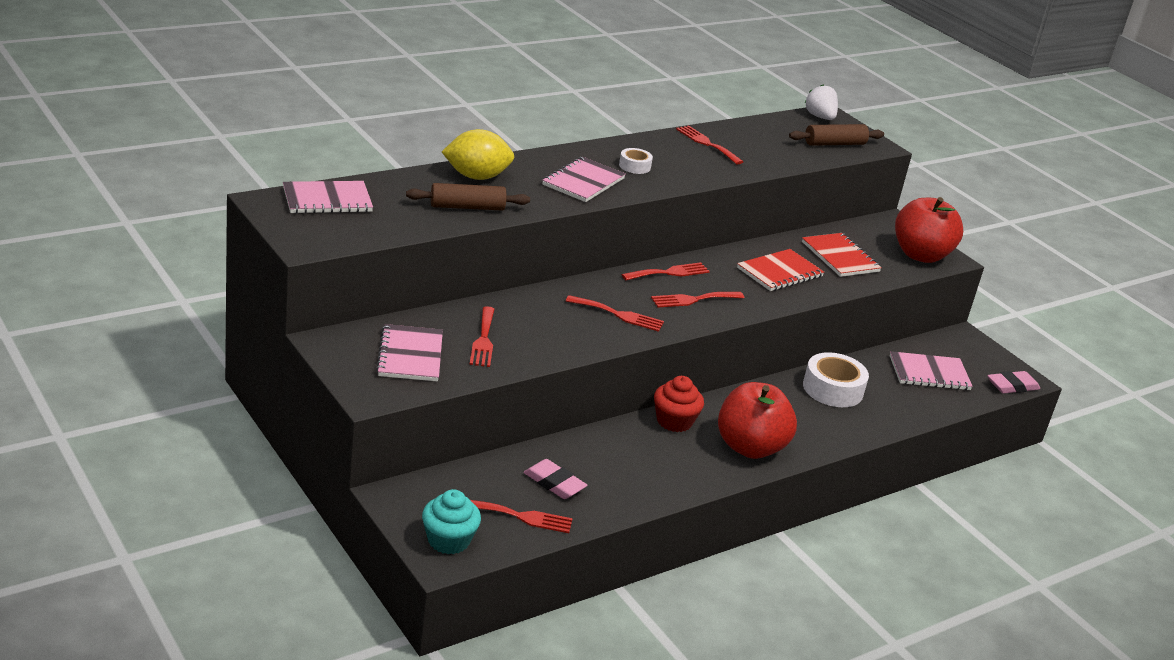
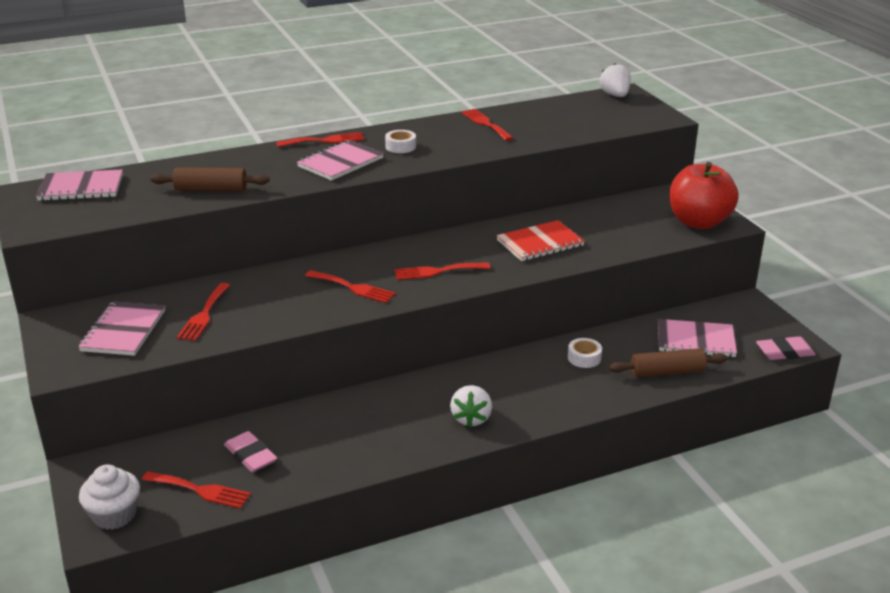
camera: 15 degrees right, 0 degrees up
(448, 540) = (114, 515): turquoise cupcake -> white cupcake
(476, 177) = (238, 162): yellow lemon -> none
(669, 273) = (425, 246): red fork -> red fork (325, 140)
(674, 421) = (403, 392): red cupcake -> none
(750, 447) = (471, 418): red apple -> white strawberry
(833, 389) = (584, 358): white tape -> white tape, size x0.54
(834, 144) = (619, 118): brown rolling pin -> brown rolling pin (667, 372)
(840, 257) = (610, 226): red notebook -> none

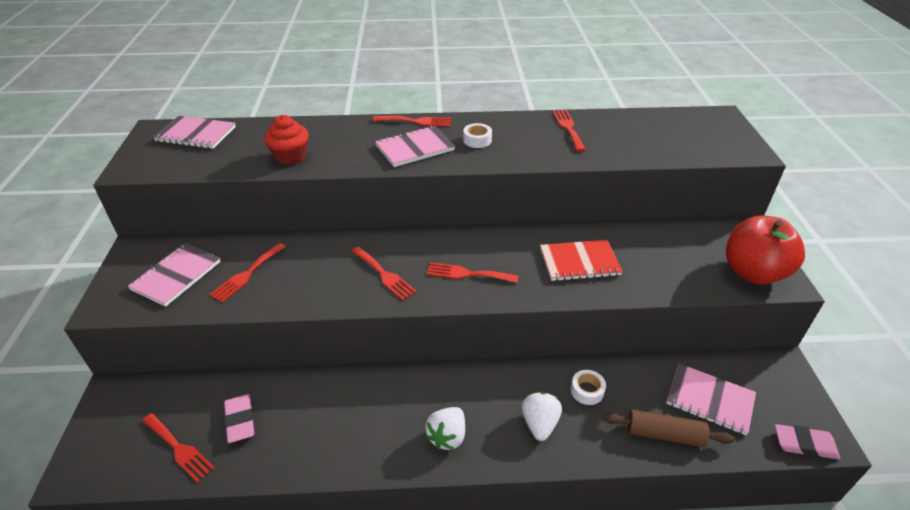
camera: 20 degrees right, 10 degrees up
(114, 515) = (100, 454): white cupcake -> none
(211, 189) = (290, 156): brown rolling pin -> red cupcake
(615, 95) = (710, 117): white strawberry -> white strawberry (539, 424)

